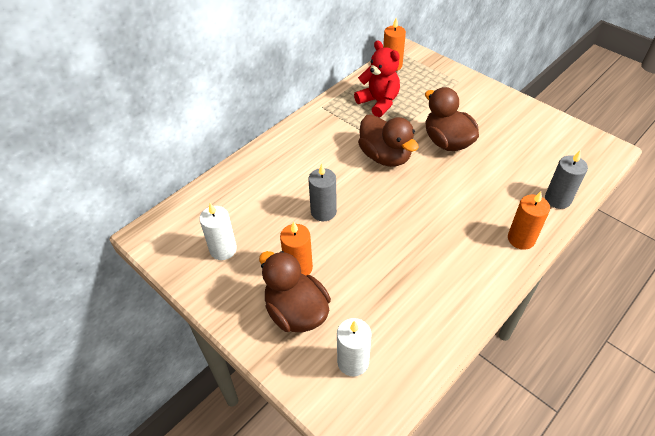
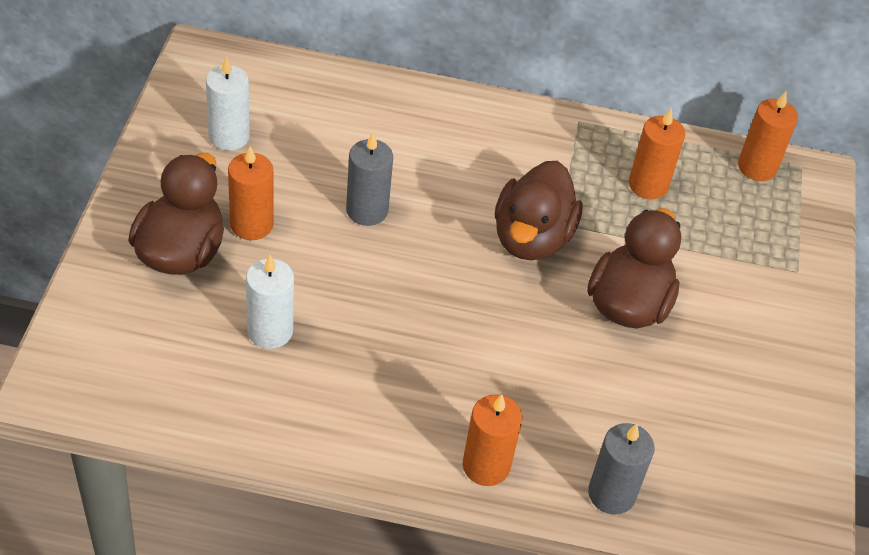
camera: 50 degrees right, 0 degrees up
(353, 362) = (143, 340): white candle -> white candle (270, 331)
(379, 102) = (648, 185): red teddy bear -> orange candle

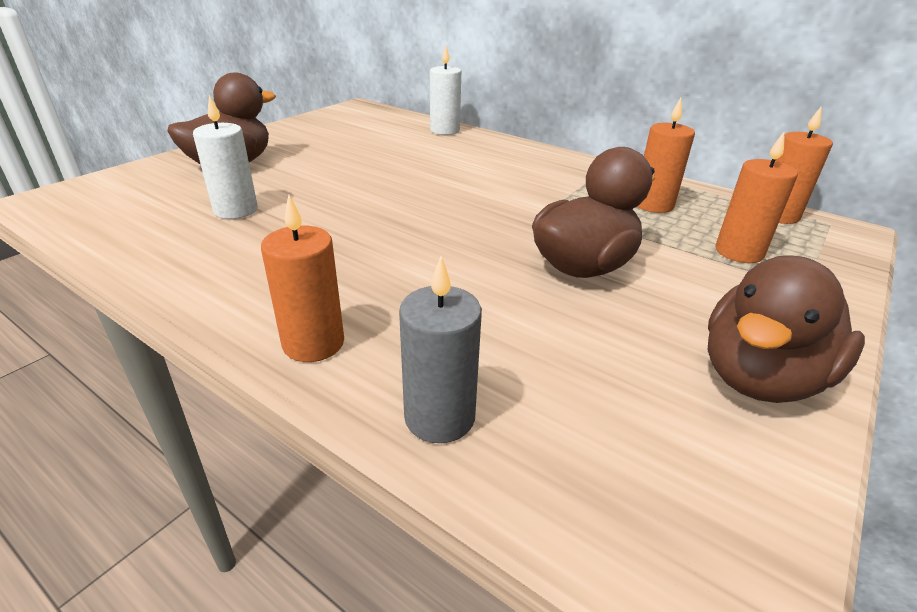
camera: 30 degrees right, 15 degrees down
(229, 136) = (333, 132): white candle -> white candle (445, 130)
(251, 225) = (297, 164): orange candle -> orange candle (739, 252)
(367, 210) = (390, 173): grey candle -> none
(531, 238) = (516, 210): brown duck -> brown duck (760, 377)

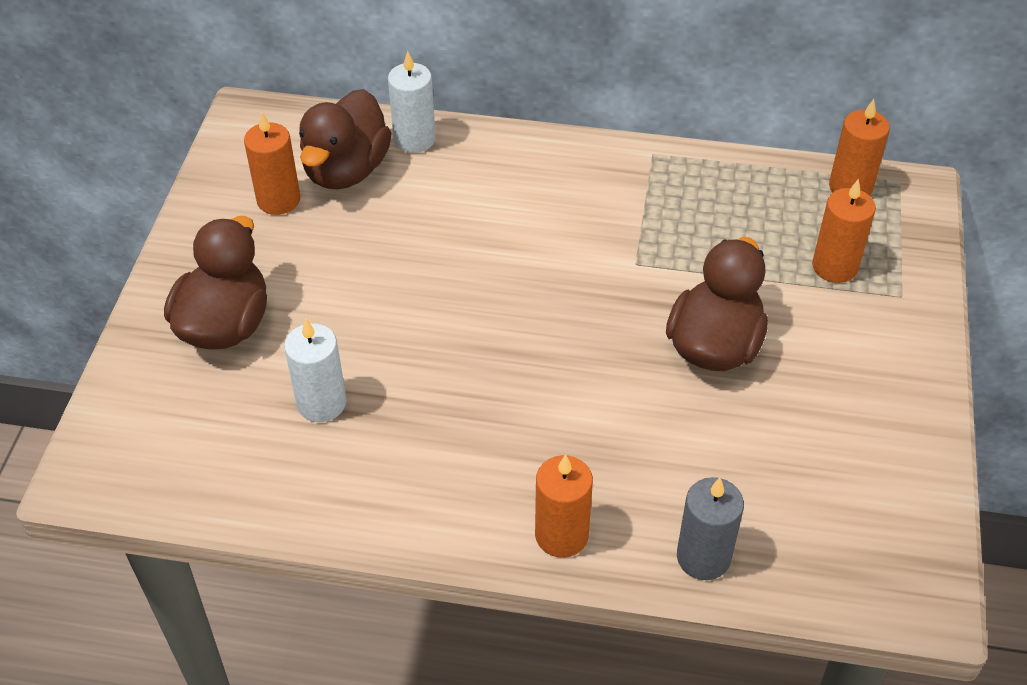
camera: 25 degrees left, 15 degrees up
(653, 205) = (731, 215): orange candle -> orange candle (278, 200)
(760, 377) = (894, 422): brown duck -> brown duck (346, 170)

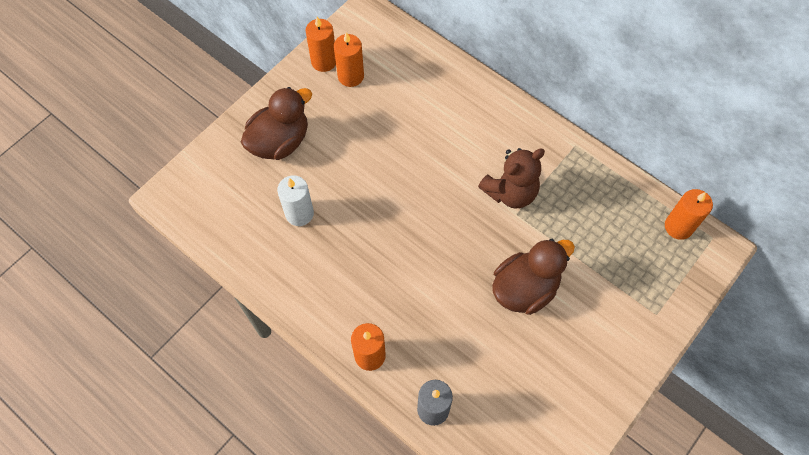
camera: 30 degrees right, 15 degrees up
(346, 170) = (397, 74): brown duck -> none
(414, 139) = (446, 71): white candle -> none
(609, 242) = (510, 192): none -> brown teddy bear
(834, 267) = (630, 275): orange candle -> orange candle (324, 61)

